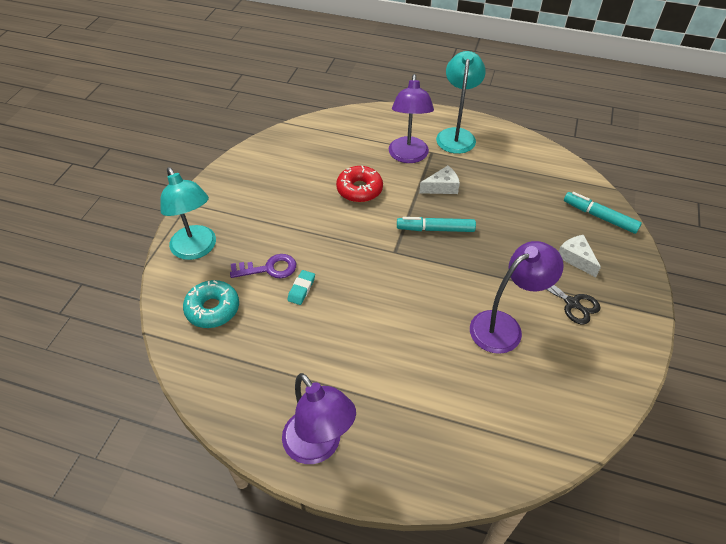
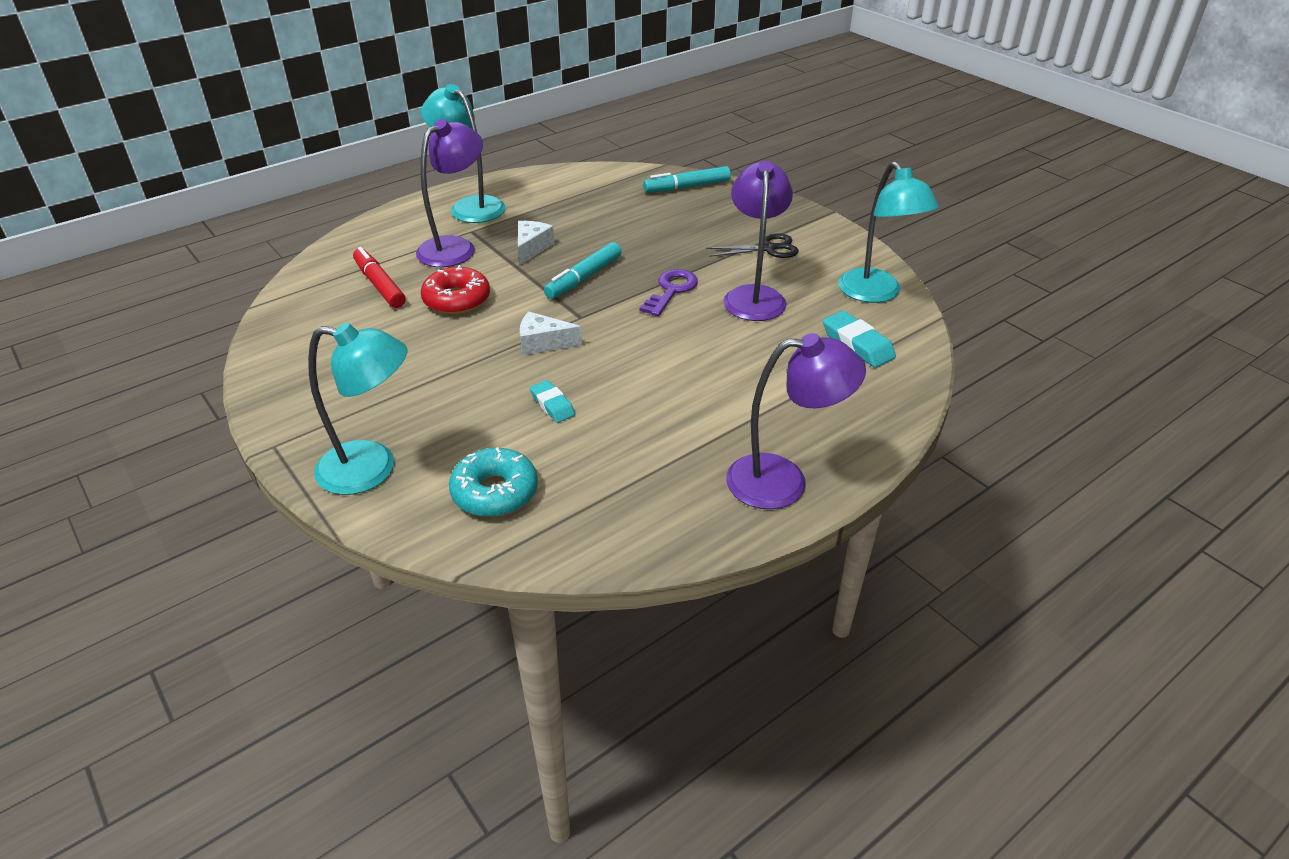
camera: 55 degrees left, 10 degrees down
(268, 268) = (488, 418): purple key -> purple key (671, 290)
(343, 152) = (380, 285): none -> red marker
(408, 156) = (455, 247): purple lamp -> purple lamp turned 90 degrees counterclockwise
(505, 419) = (857, 344): none -> turquoise eraser
(576, 258) = (720, 222): white cheese -> white cheese (543, 343)
(584, 400) = (876, 294): none -> turquoise lamp

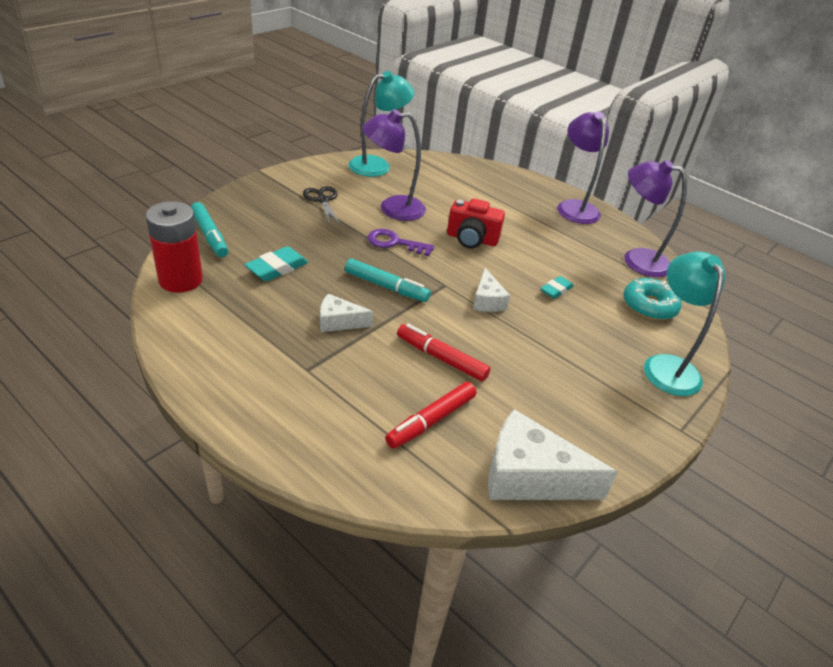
camera: 105 degrees left, 0 degrees up
(287, 327) = (529, 477): none -> white cheese
(455, 247) = (344, 376): purple lamp -> purple lamp (636, 259)
(457, 300) = (442, 358): red donut -> red marker
(470, 206) = (247, 379): turquoise lamp -> none
(613, 177) = (180, 280): none -> red battery
(679, 351) = (471, 239): none -> red camera
(857, 344) = (438, 176): turquoise eraser -> turquoise eraser (277, 268)

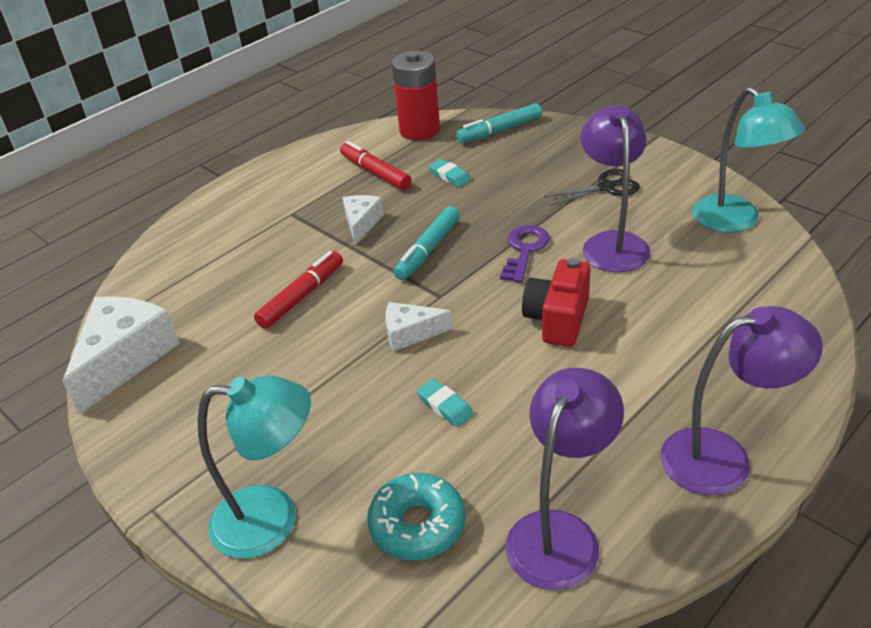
camera: 100 degrees right, 0 degrees up
(277, 268) = (450, 176): turquoise eraser -> turquoise eraser, size x0.65
(432, 420) = (212, 292): red marker -> red marker (375, 173)

